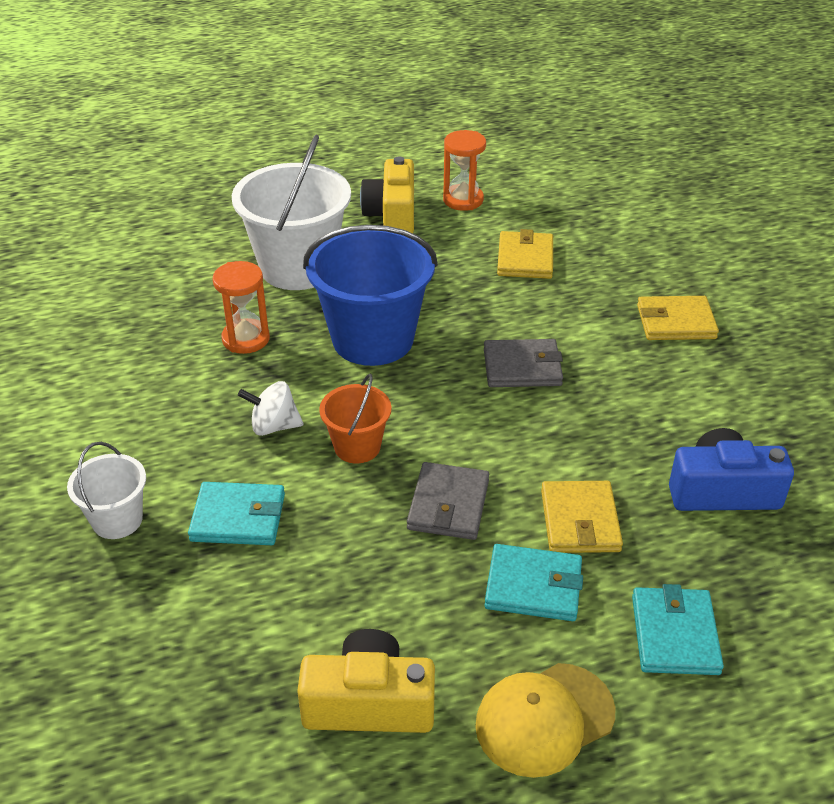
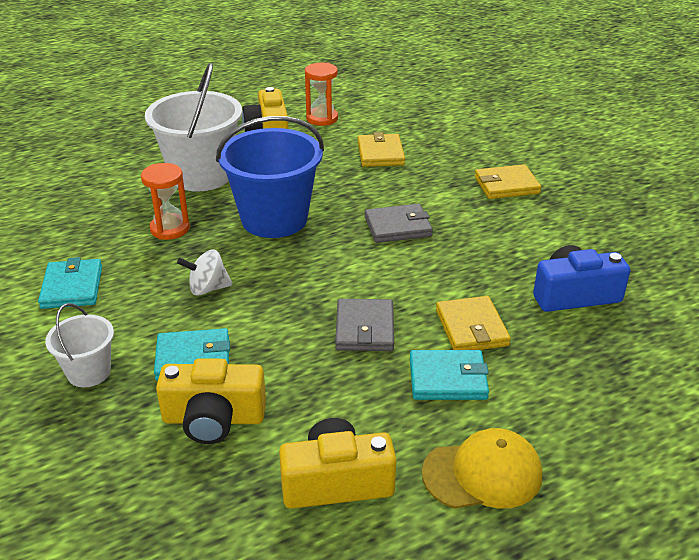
camera: 10 degrees left, 5 degrees down
(245, 600) = (213, 418): none -> yellow camera
(357, 447) = (280, 296): orange bucket -> none
(544, 719) = (482, 473): yellow cap -> yellow cap turned 150 degrees counterclockwise
(674, 634) = (567, 399): turquoise wallet -> turquoise wallet (72, 287)

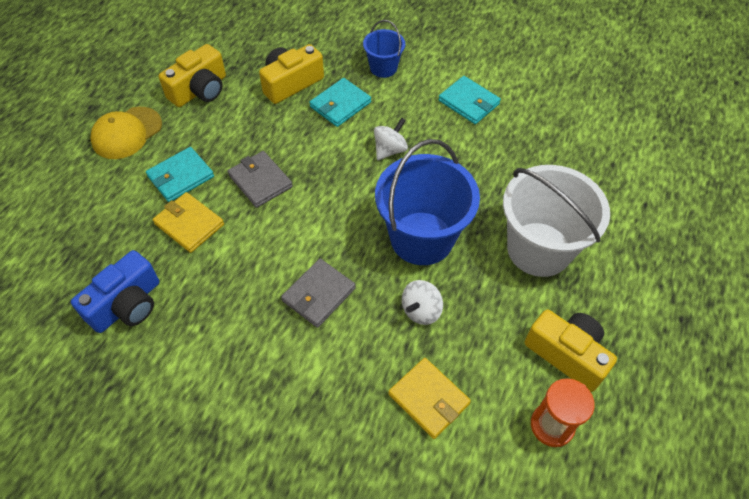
camera: 140 degrees right, 20 degrees up
(89, 372) = (383, 68): white bucket -> blue bucket
(170, 229) = (480, 180): orange hourglass -> none
(332, 186) = (421, 310): none -> white spinning top
(506, 185) = (263, 432): yellow wallet -> none

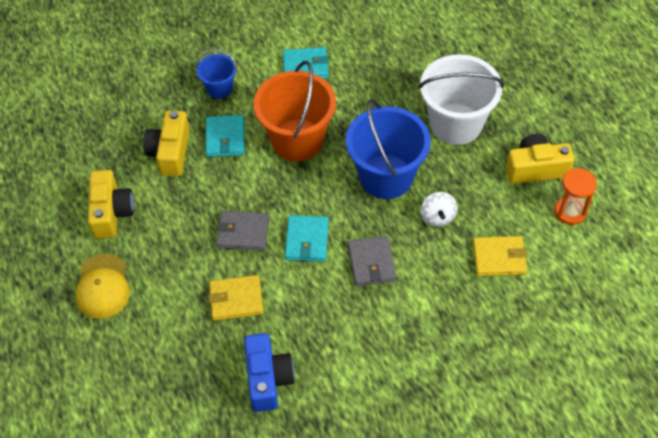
camera: 45 degrees left, 0 degrees up
(181, 176) = (186, 278): turquoise wallet -> turquoise wallet (307, 240)
(390, 150) = (297, 140): white spinning top -> orange bucket

